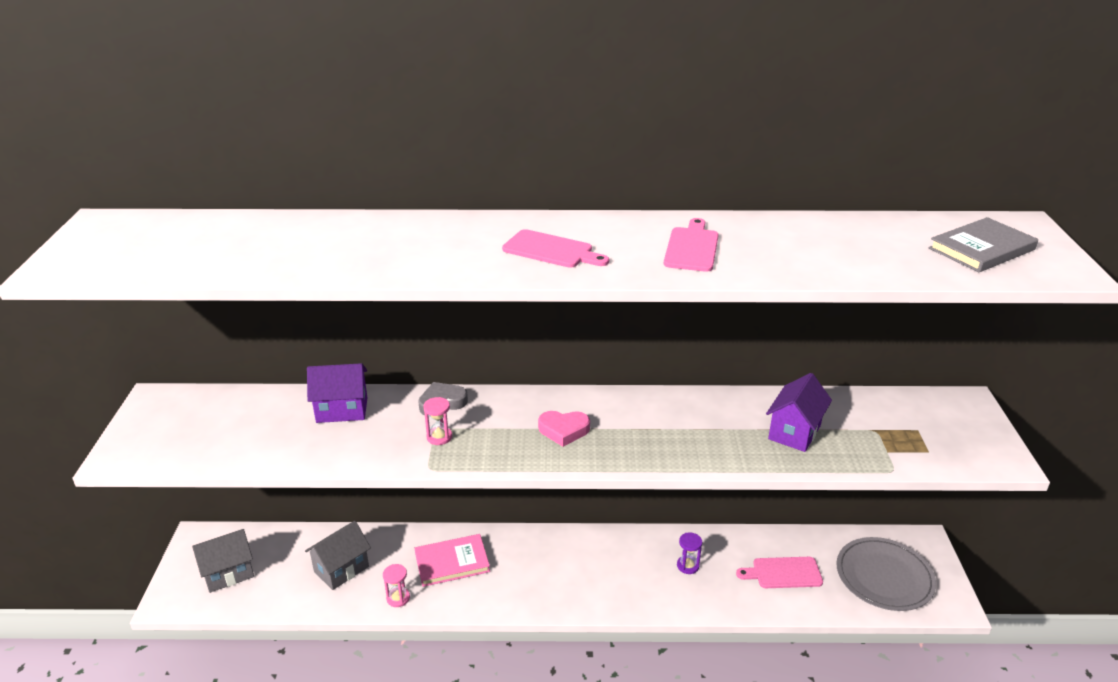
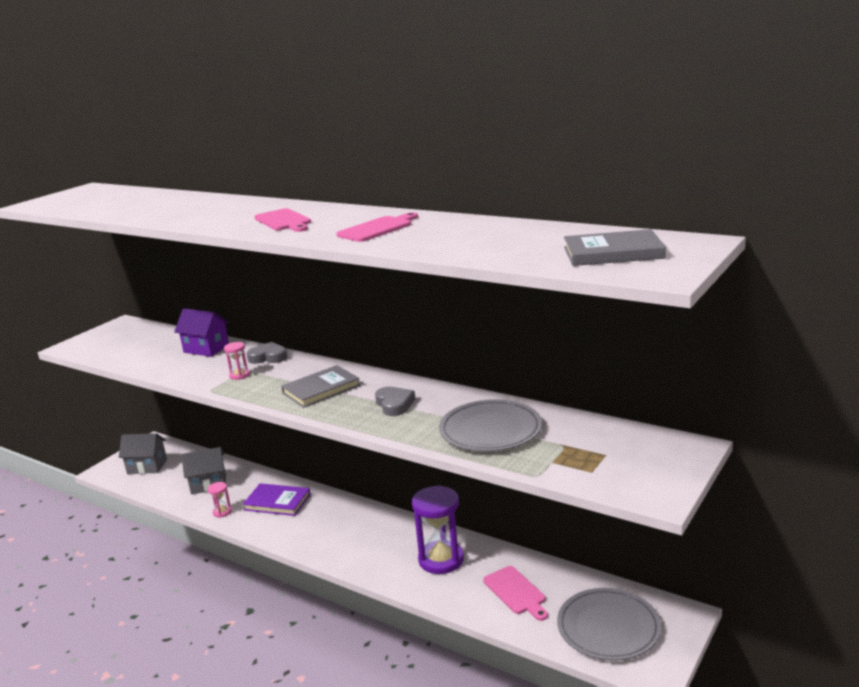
camera: 35 degrees right, 10 degrees down
(452, 562) = (277, 502): pink book -> purple book
(563, 430) = (321, 389): pink heart -> grey book
(667, 428) = (394, 404): none -> grey heart
(688, 566) = (441, 560): purple hourglass -> purple hourglass, size x2.16
(783, 573) = (516, 592): pink cutting board -> pink cutting board turned 150 degrees counterclockwise
(794, 432) = (490, 430): purple house -> grey plate

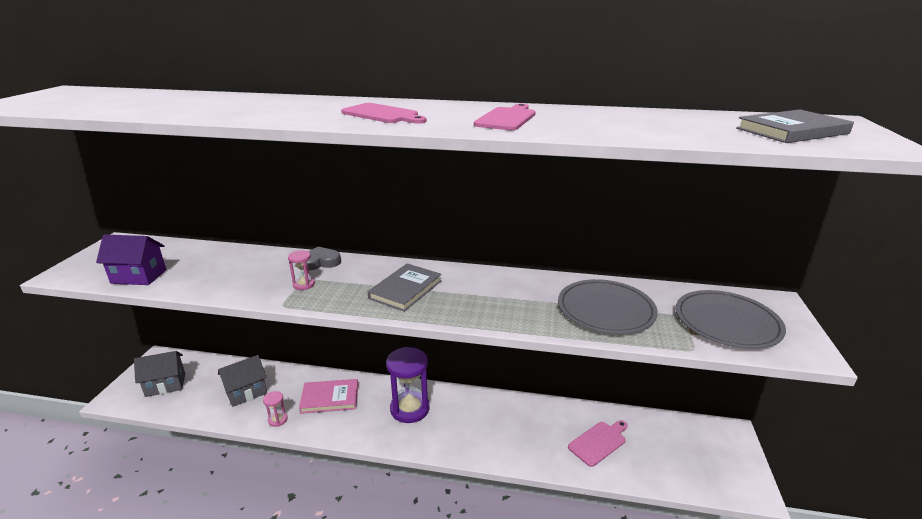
camera: 25 degrees left, 5 degrees up
(206, 349) = (242, 260): purple house -> purple house (139, 276)
(277, 502) = (330, 398): purple book -> pink book
(394, 404) = (493, 296): grey heart -> none
(441, 560) = (517, 425): purple hourglass -> purple hourglass (410, 409)
(516, 592) = (599, 442): pink cutting board -> pink cutting board turned 75 degrees counterclockwise
(608, 627) = (690, 457): grey plate -> grey plate (727, 322)

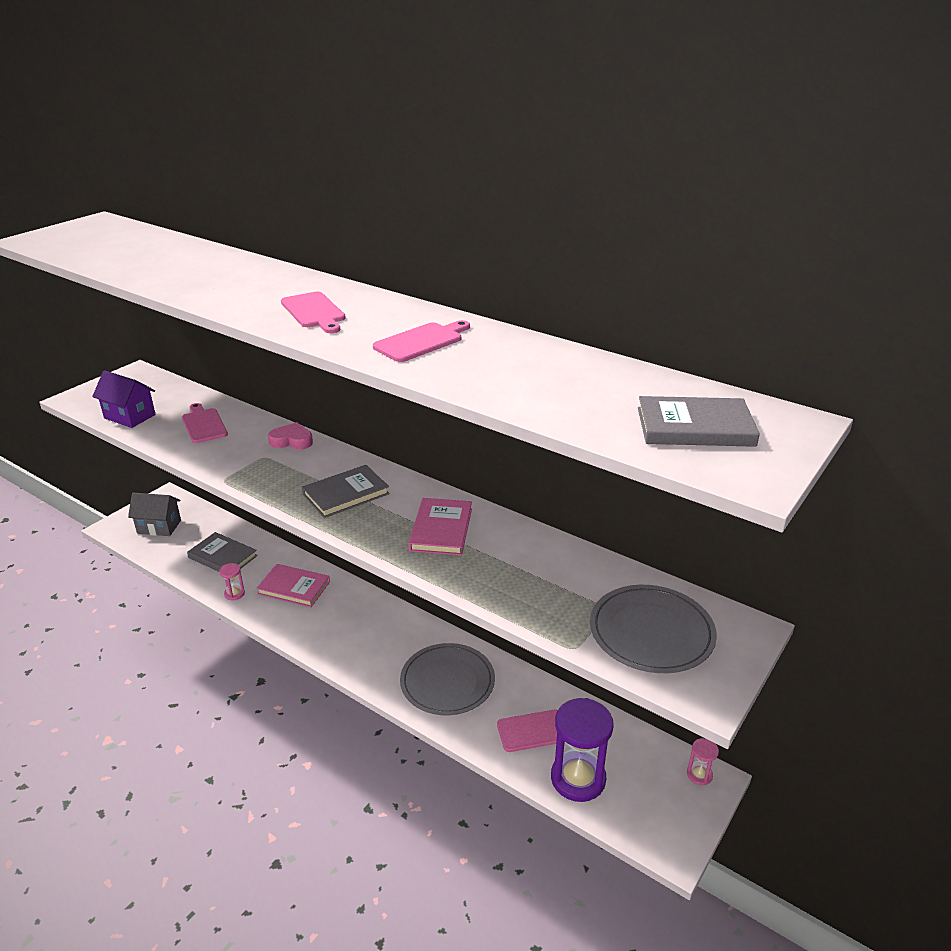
camera: 25 degrees right, 5 degrees up
(224, 267) = (204, 424): none -> pink cutting board
(246, 392) = (222, 557): grey house -> grey book
(304, 284) = (258, 462): pink hourglass -> pink hourglass (699, 774)
(320, 262) = (292, 441): grey heart -> pink heart
(410, 409) = (363, 625): purple hourglass -> purple hourglass (578, 778)
(508, 295) = (441, 529): none -> pink book
(605, 310) = (528, 576): grey plate -> grey plate (447, 682)

